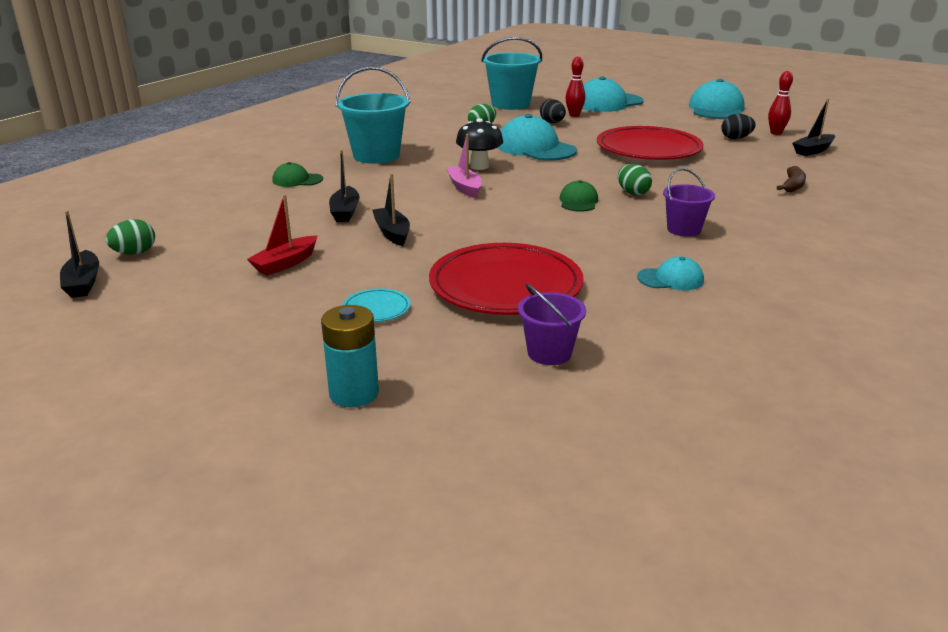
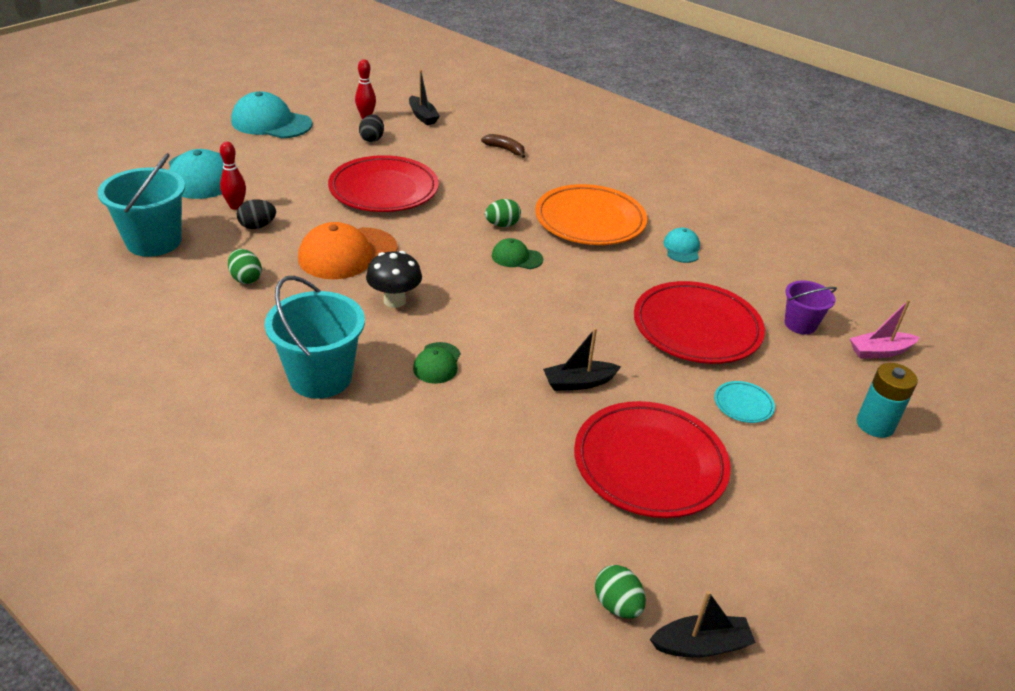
camera: 85 degrees left, 10 degrees up
(285, 263) = (650, 464): red boat -> red plate
(297, 180) = (391, 454): green cap -> green cap (437, 363)
(345, 212) = (513, 414): black boat -> none
(465, 188) = (461, 320): pink boat -> pink boat (880, 351)
(535, 148) = (347, 254): turquoise cap -> orange cap
(683, 229) = (590, 220): purple bucket -> orange plate

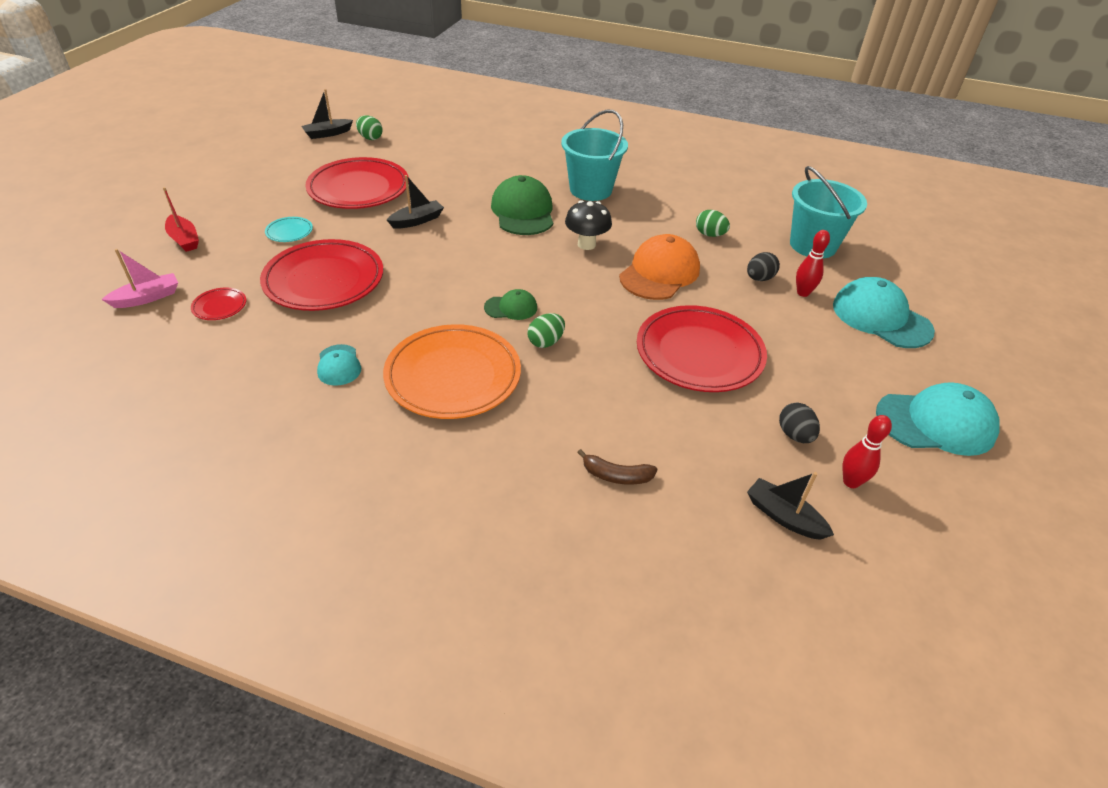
camera: 160 degrees right, 5 degrees up
(437, 363) = (523, 212): green cap -> green cap, size x1.91
(800, 324) = (219, 306): purple bucket -> red plate
(875, 424) = (184, 239): turquoise battery -> red boat

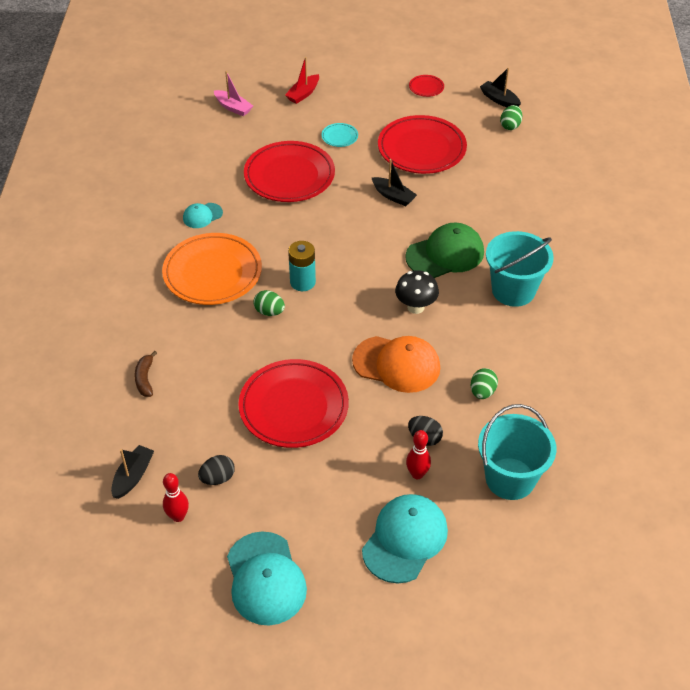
camera: 75 degrees right, 5 degrees up
(219, 306) = (238, 141): red plate -> red plate (426, 87)
(511, 307) = (302, 282): green cap -> turquoise battery

